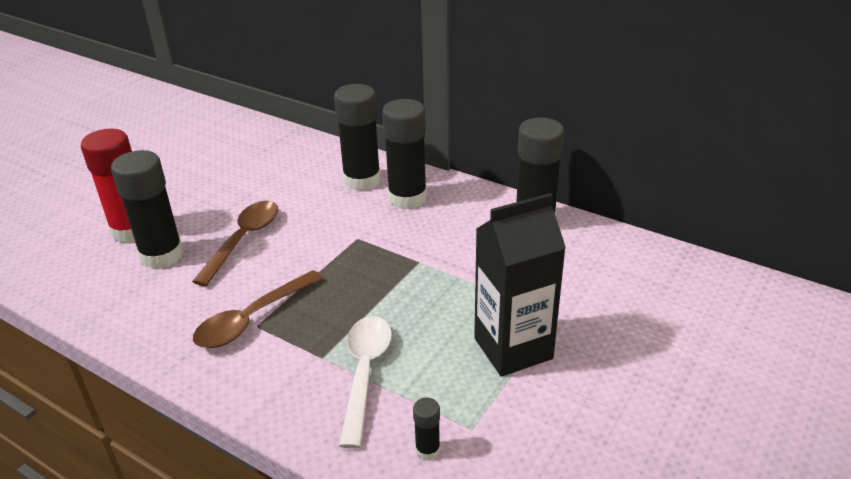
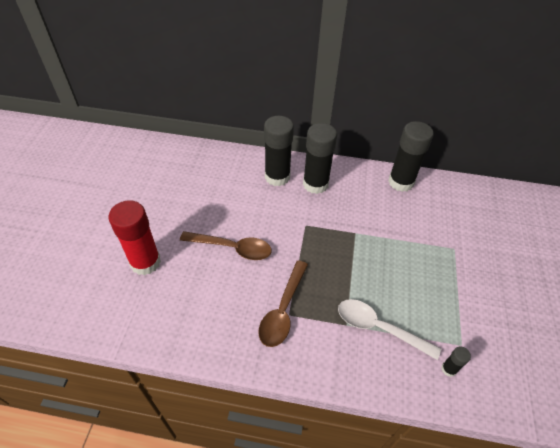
camera: 25 degrees left, 15 degrees up
(162, 255) = (183, 277): black glue stick -> none
(243, 240) = (232, 248): brown spoon -> brown spoon turned 105 degrees clockwise
(364, 373) = (379, 328): white spoon -> white spoon turned 45 degrees counterclockwise
(513, 348) = (448, 281): black carton -> none

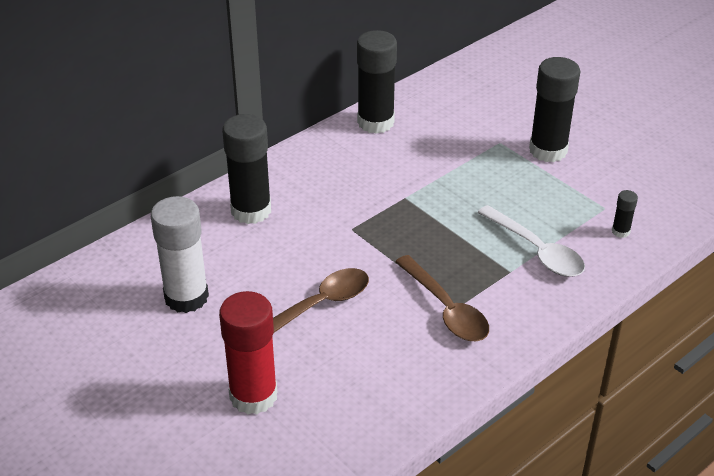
camera: 50 degrees left, 10 degrees down
(193, 192) = (186, 297): none -> white glue stick
(315, 184) = (301, 186): black glue stick -> black glue stick (548, 150)
(379, 328) = (536, 250): white spoon -> white spoon turned 105 degrees counterclockwise

